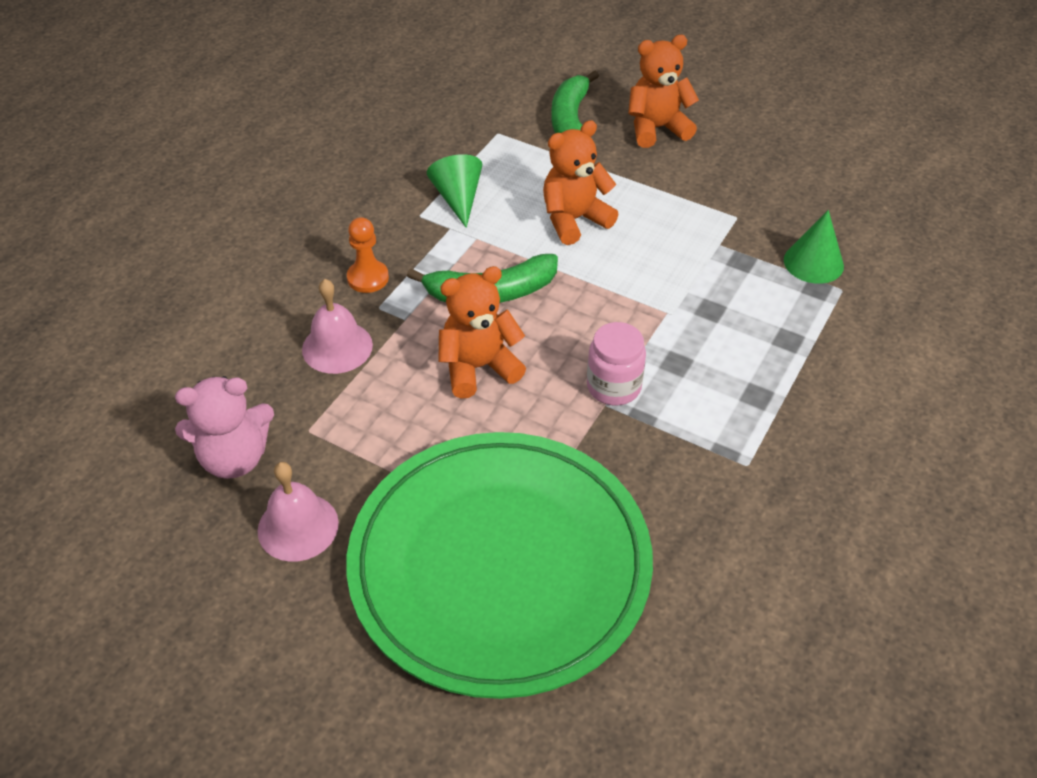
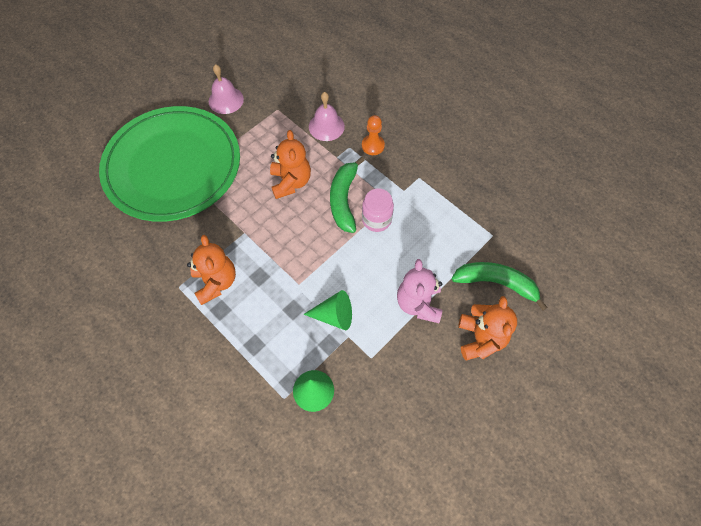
camera: 105 degrees right, 15 degrees up
(235, 458) = (272, 82): pink teddy bear -> pink teddy bear (418, 303)
(458, 198) = (430, 200): green cone -> green cone (334, 315)
(574, 220) = (394, 257): orange teddy bear -> orange teddy bear (216, 282)
(614, 386) = (254, 240): pink jar -> pink jar (376, 220)

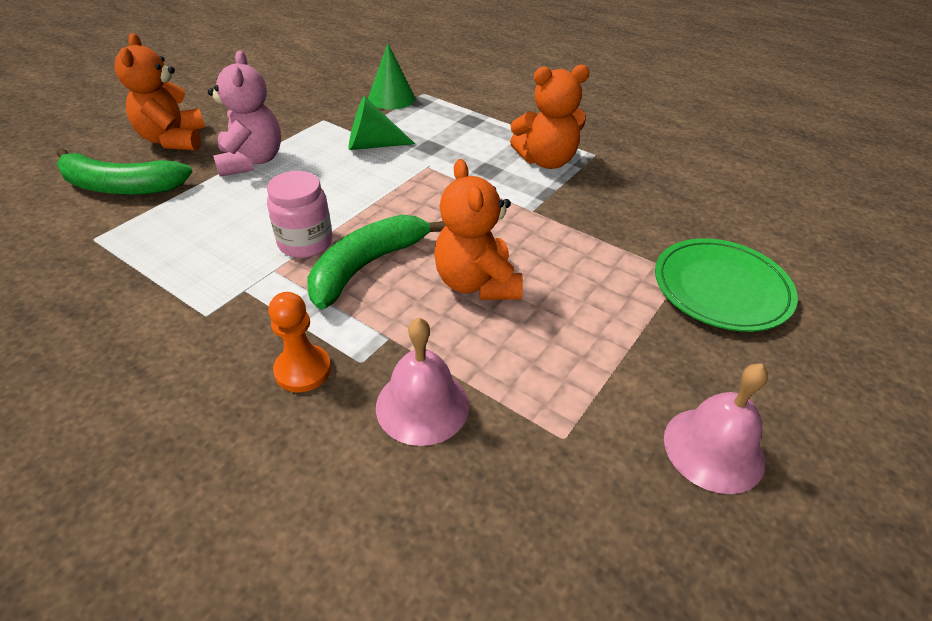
camera: 170 degrees right, 20 degrees down
(173, 166) = (721, 288): green plate -> green plate, size x0.49
(216, 282) = (546, 161): orange teddy bear -> orange teddy bear turned 75 degrees counterclockwise
(344, 199) = (367, 266): green banana -> green banana turned 135 degrees counterclockwise

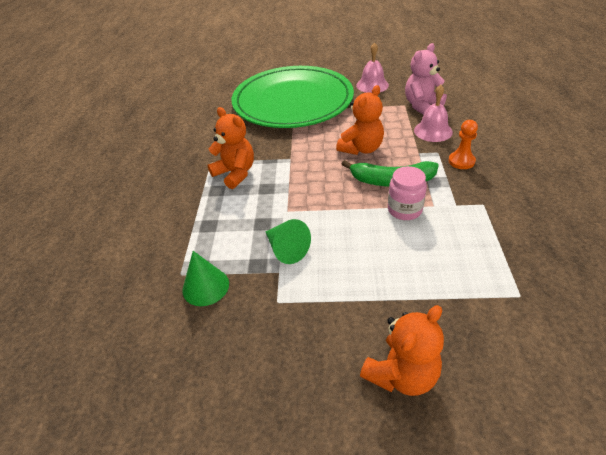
camera: 120 degrees left, 0 degrees up
(121, 186) = (478, 339): green banana -> none
(251, 161) = (370, 294): pink teddy bear -> pink teddy bear (422, 106)
(721, 288) = (293, 101): green plate -> green plate, size x2.06

